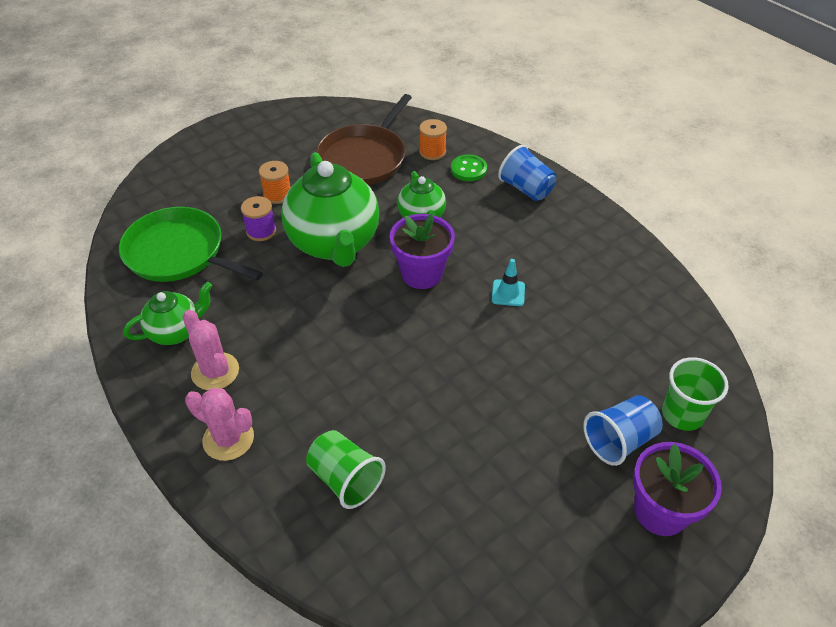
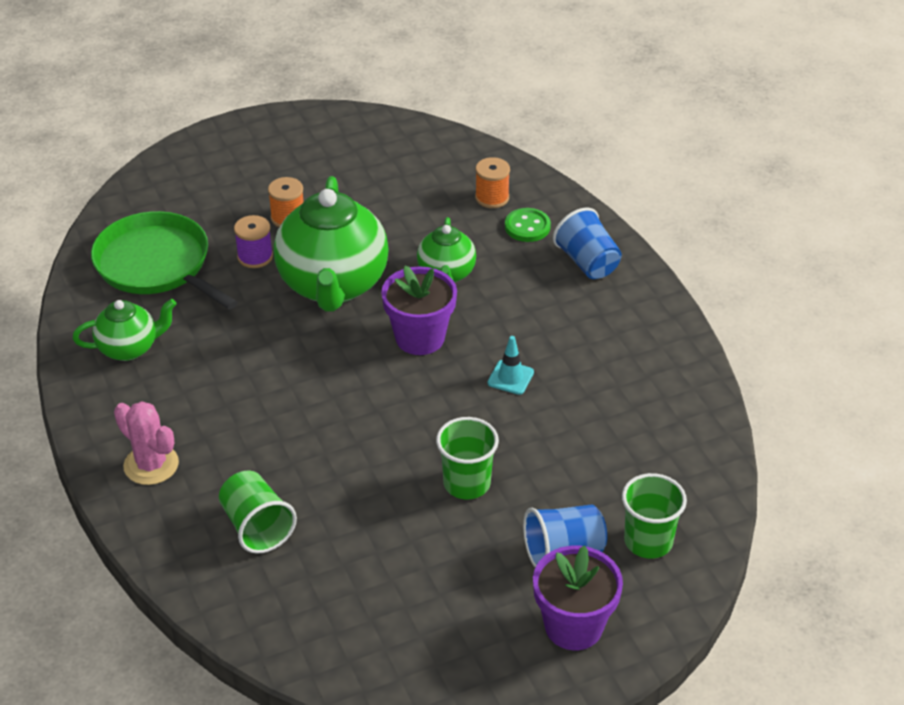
camera: 15 degrees right, 5 degrees down
(215, 371) = (158, 397): pink cactus -> none
(364, 158) = (406, 191): brown pan -> none
(512, 394) = (467, 483): none -> green cup

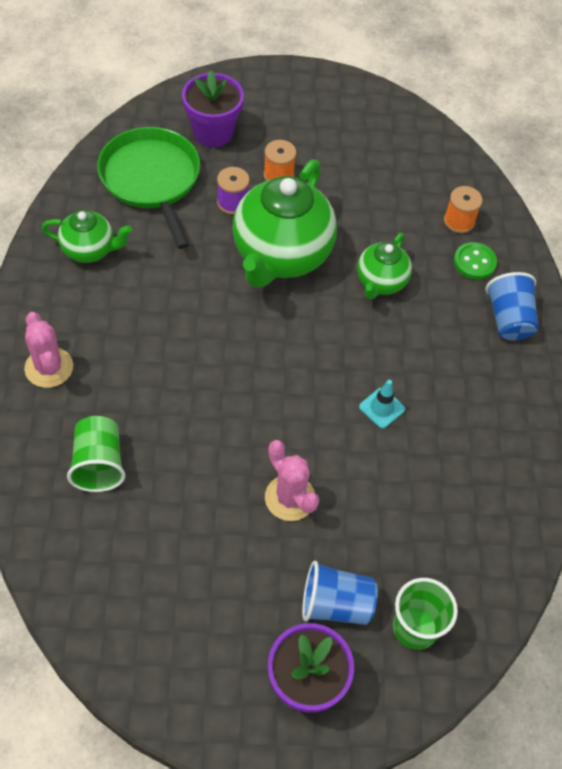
camera: 20 degrees right, 15 degrees up
(420, 338) = (326, 336): purple flower pot -> purple flower pot (213, 132)
(467, 483) = (290, 498): green cup -> pink cactus

